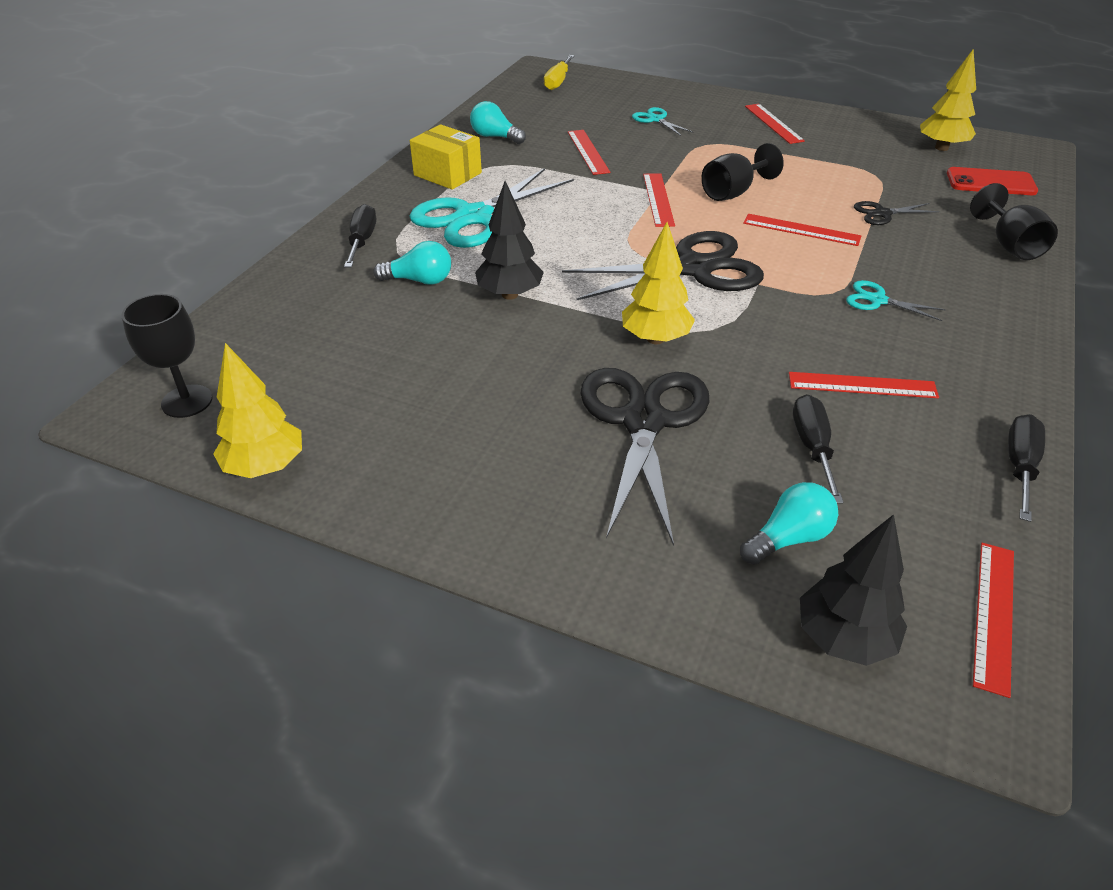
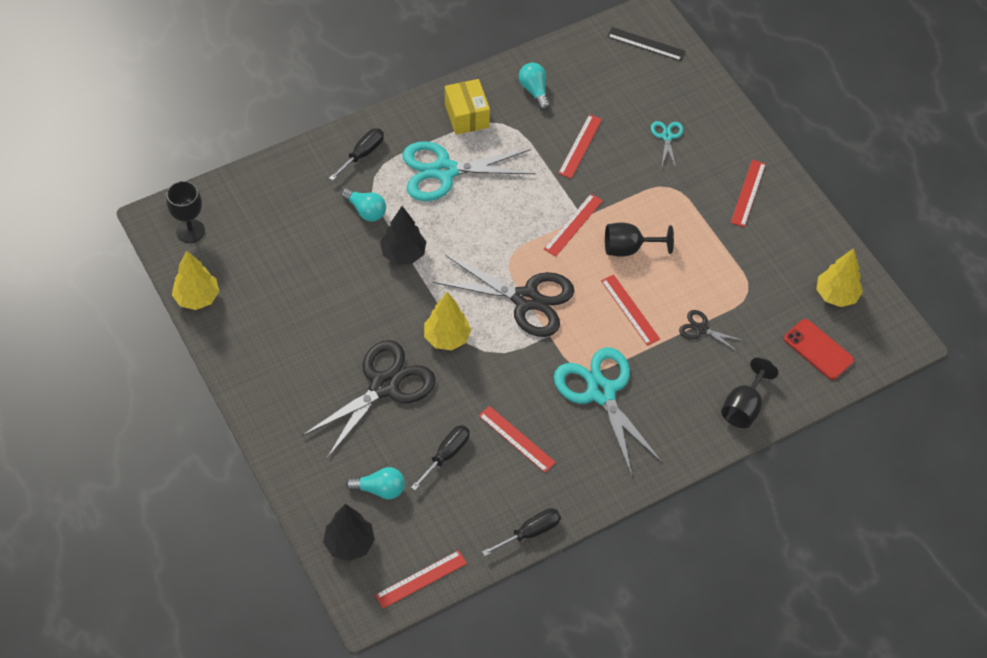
camera: 35 degrees right, 15 degrees up
(558, 82) = (646, 44): yellow screwdriver -> black ruler
(877, 300) = (601, 392): turquoise scissors -> turquoise scissors, size x2.18

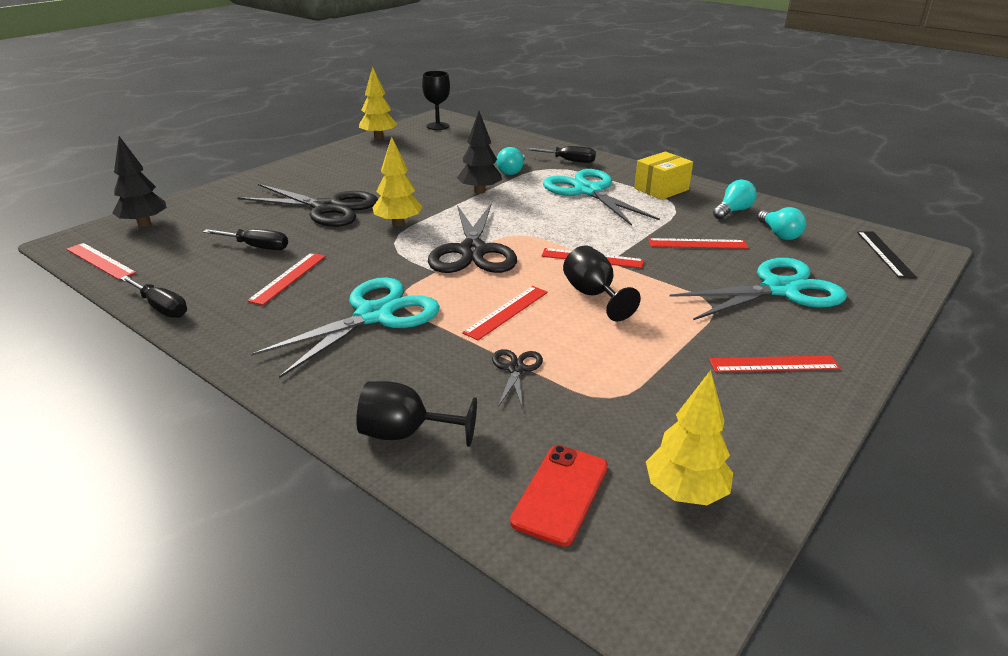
camera: 70 degrees right, 25 degrees down
(380, 489) = (208, 225): turquoise light bulb -> turquoise light bulb (779, 234)
(667, 136) = (779, 289): turquoise scissors -> turquoise scissors, size x2.18

